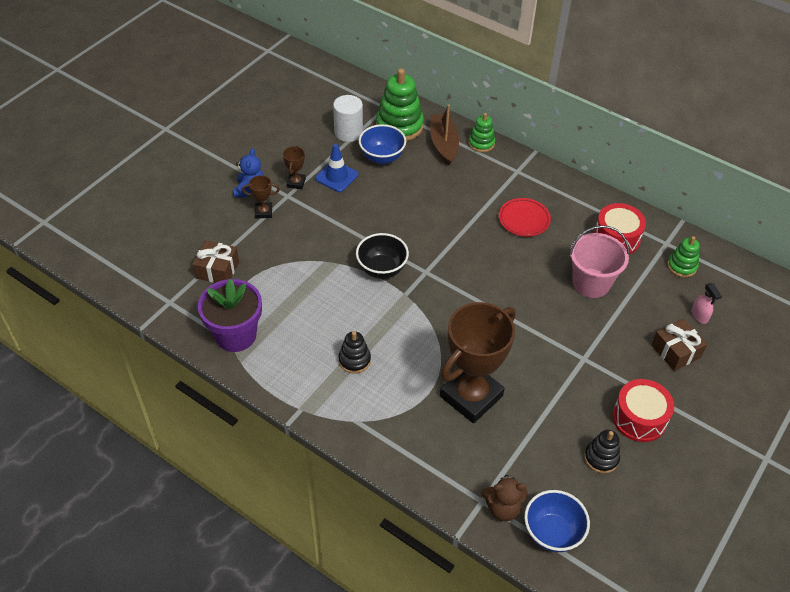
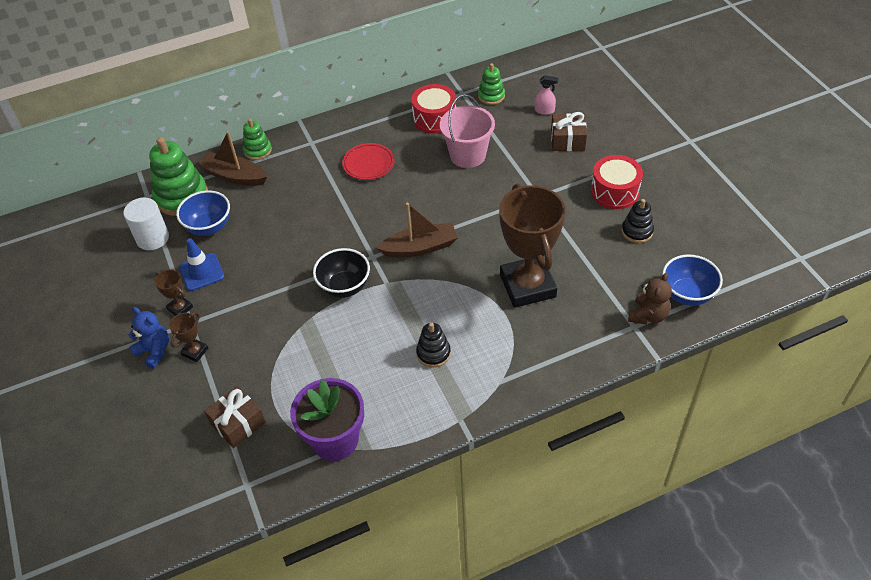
camera: 55 degrees left, 0 degrees up
(458, 299) = (420, 247): none -> brown boat

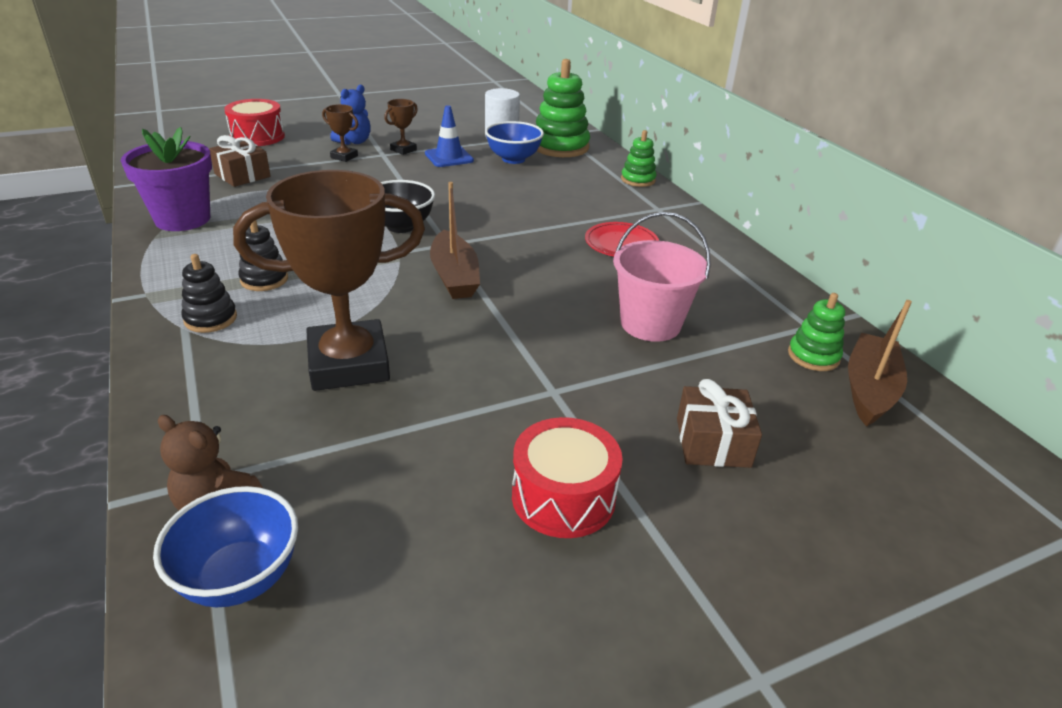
camera: 85 degrees right, 15 degrees down
(234, 176) = (593, 169): brown boat -> brown boat (869, 389)
(434, 118) = (734, 298): red drum -> red drum (257, 137)
(544, 110) = (795, 418): pink spray bottle -> none
(637, 231) = (442, 517): black stacking toy -> black stacking toy (210, 319)

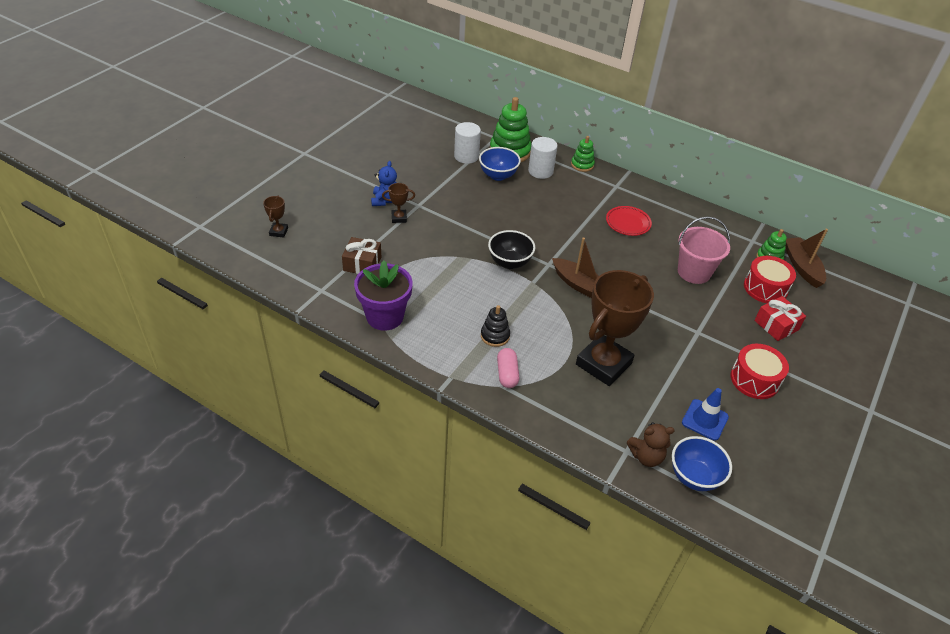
camera: 35 degrees left, 10 degrees up
(210, 319) = (507, 374): black stacking toy -> pink capsule
(257, 137) = (316, 223): red drum -> red drum (765, 288)
(403, 150) = (425, 195): brown trophy -> brown trophy (279, 232)
(449, 157) = (460, 190): blue traffic cone -> blue traffic cone (705, 420)
(573, 170) = (540, 171): none -> white cylinder
(713, 442) = (776, 325): brown gift -> red gift

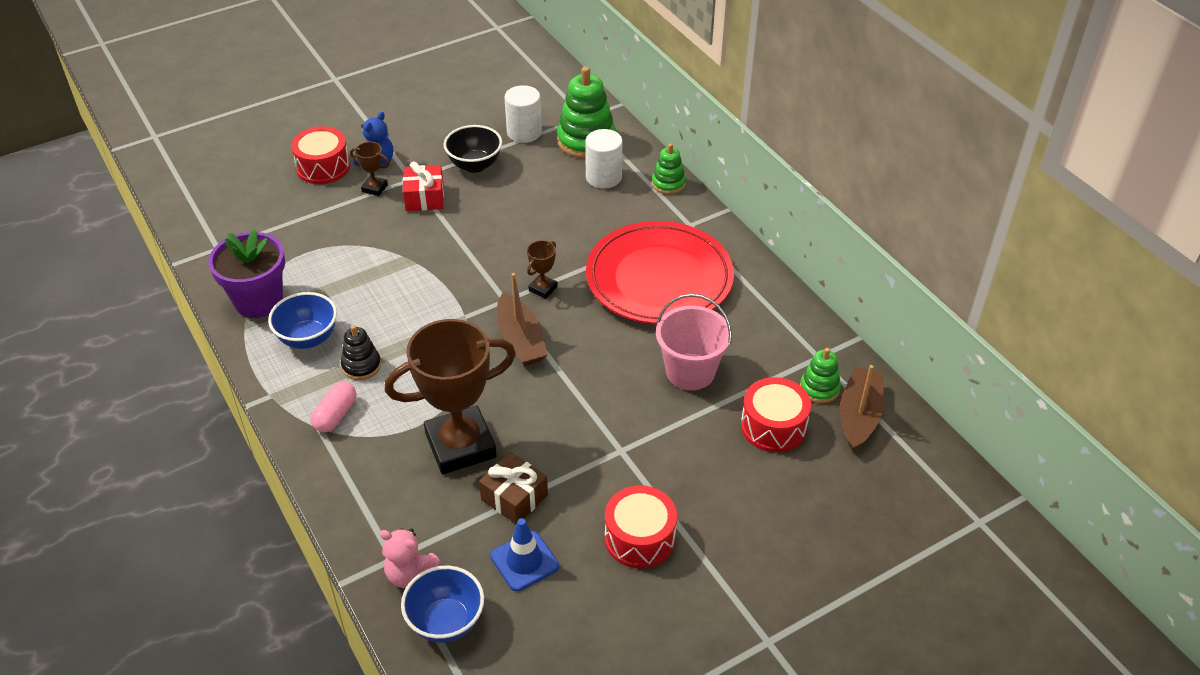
camera: 30 degrees right, 0 degrees up
(279, 232) = (229, 166): brown trophy -> brown trophy (543, 288)
(349, 214) = (323, 167): none -> red drum
(362, 264) = (286, 231): brown gift -> brown gift (514, 497)
(498, 175) = (542, 168): blue bowl -> blue bowl (308, 338)
(509, 262) = (458, 283): black bowl -> black bowl (475, 165)
(628, 223) = (659, 279): red plate -> red plate, size x2.21
(646, 456) = (410, 574): brown teddy bear -> pink teddy bear
(776, 325) = (740, 480): red gift -> red gift (424, 197)

